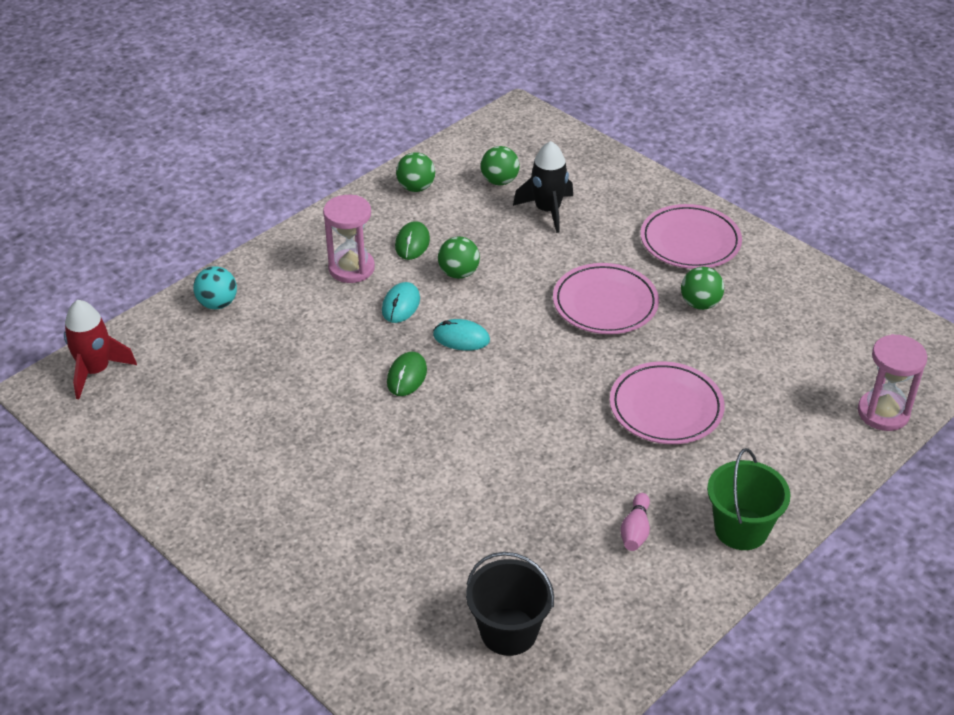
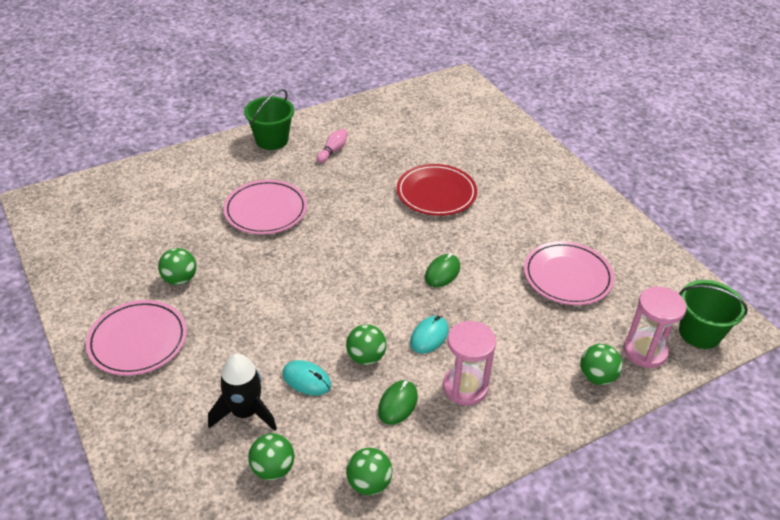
camera: 165 degrees left, 0 degrees up
(95, 371) = (699, 333): red rocket -> green bucket
(217, 304) = (597, 377): turquoise ball -> green ball
(449, 489) = (436, 193): none -> red plate
(461, 338) = (388, 294): turquoise mouse -> turquoise mouse (306, 380)
(508, 631) = (428, 124): black bucket -> none
(605, 303) = (255, 297): pink plate -> pink plate (567, 276)
(883, 413) = (127, 178): pink hourglass -> pink hourglass (645, 351)

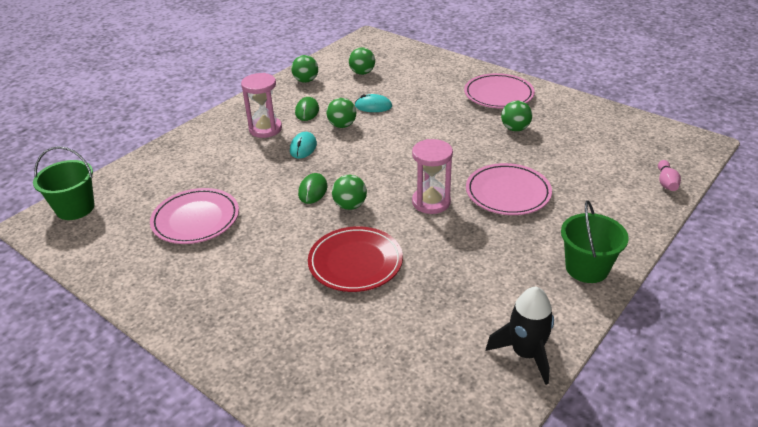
camera: 160 degrees right, 5 degrees down
(245, 412) = (397, 86): black rocket -> black rocket (525, 354)
(333, 151) = (506, 277): pink bowling pin -> pink bowling pin (666, 182)
(597, 377) = (169, 158): green ball -> green ball (350, 205)
(645, 351) = (128, 183): pink hourglass -> pink hourglass (431, 202)

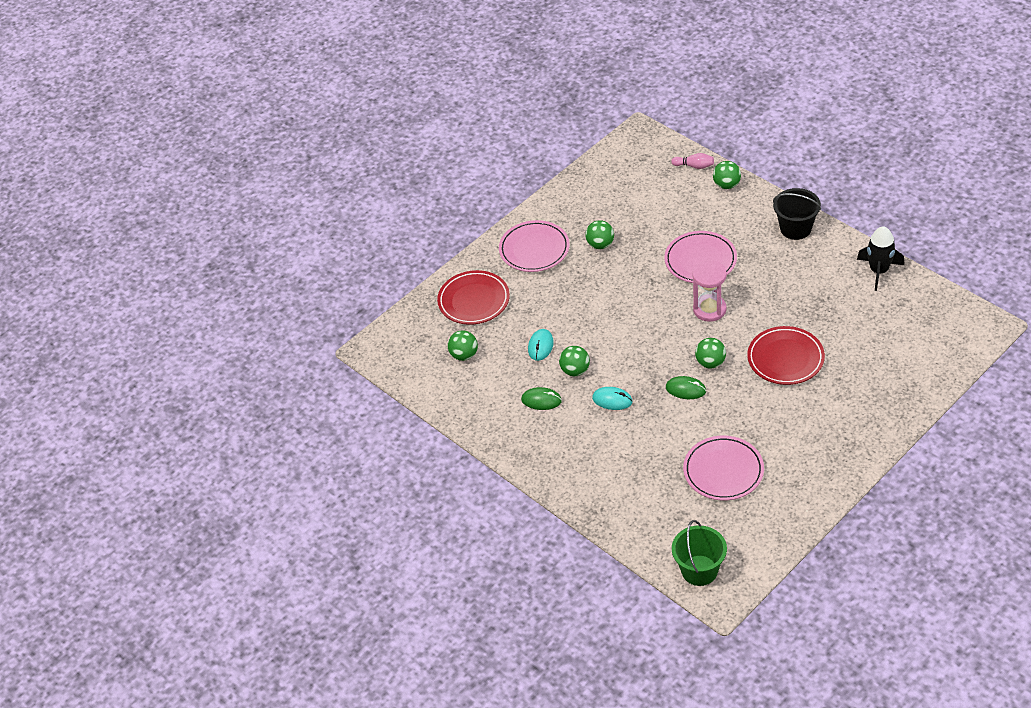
camera: 80 degrees left, 10 degrees up
(265, 129) = (572, 433): pink hourglass -> none
(306, 81) = (472, 404): green ball -> green ball (726, 185)
(427, 72) = (474, 300): none -> red plate
(586, 268) = (795, 228): green bucket -> black bucket

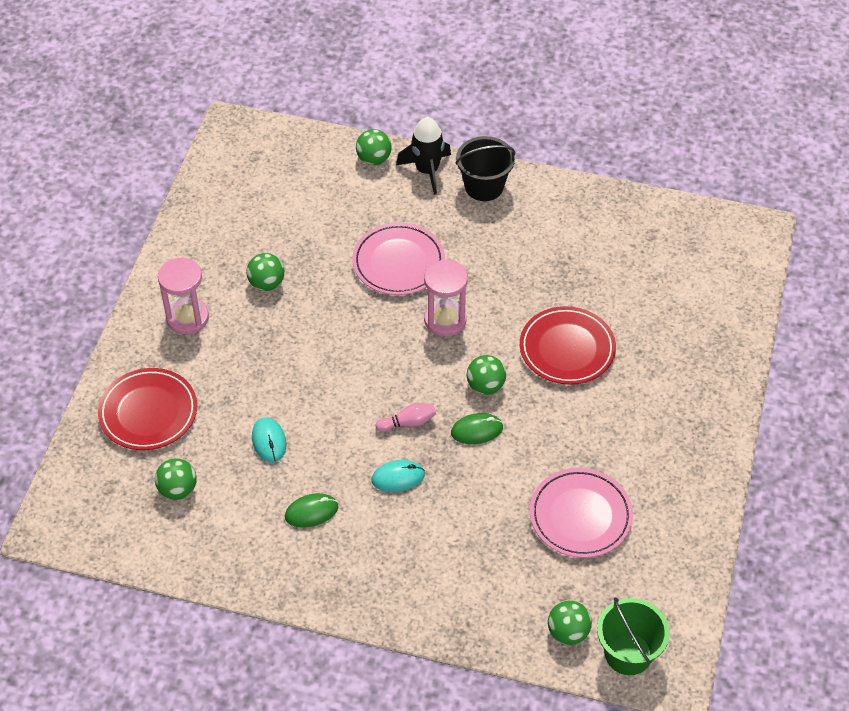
camera: 35 degrees left, 5 degrees up
(534, 249) = (187, 318): pink plate -> pink hourglass
(575, 370) = (330, 457): green ball -> green ball (568, 632)
(694, 166) = (322, 148): pink bowling pin -> pink bowling pin (408, 423)
(879, 271) = (605, 206): black rocket -> black rocket (427, 171)

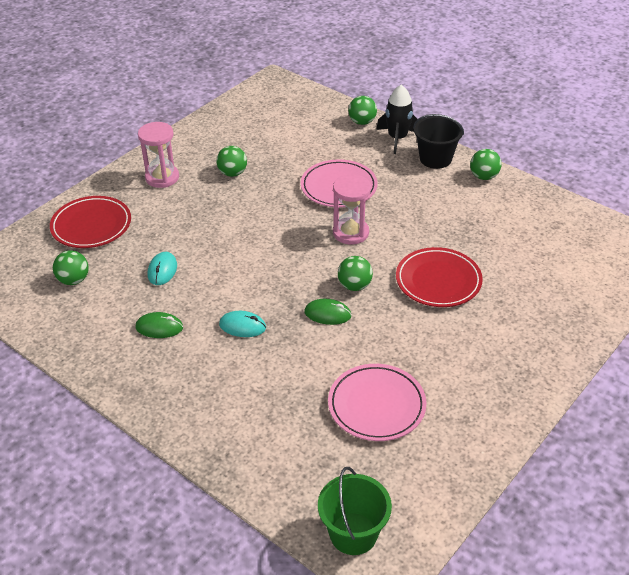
camera: 25 degrees right, 10 degrees down
(408, 423) = (276, 291): pink bowling pin -> none
(568, 632) = (309, 494): green ball -> green ball (484, 176)

